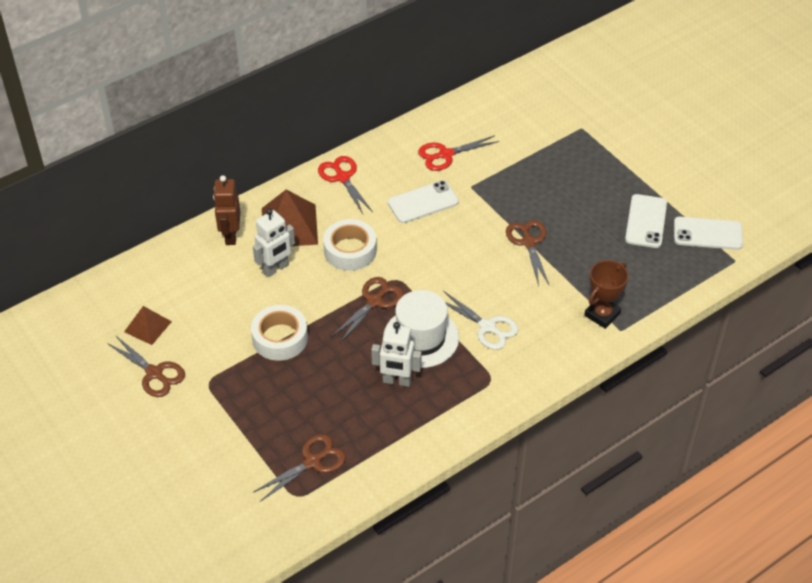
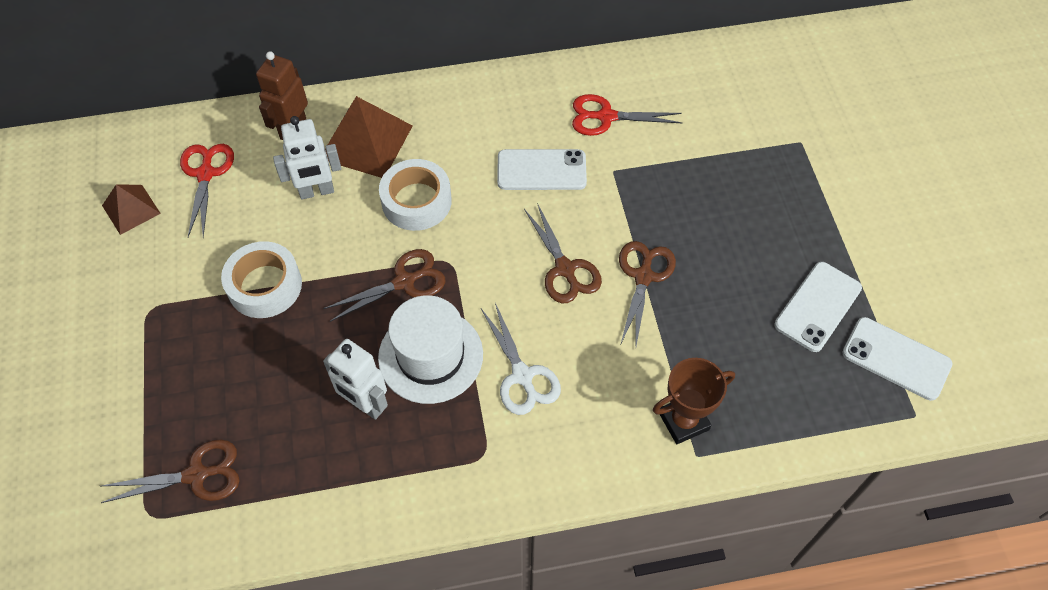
camera: 25 degrees right, 10 degrees up
(154, 373) = (99, 273): brown scissors -> brown scissors (565, 269)
(342, 177) = (465, 102): red scissors -> red scissors (206, 174)

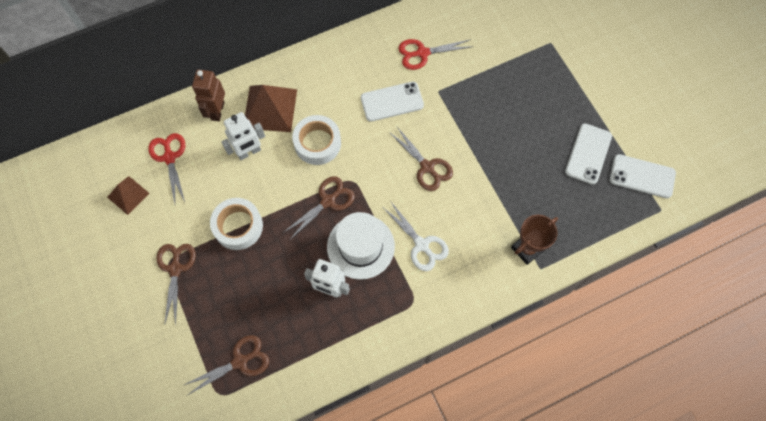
camera: 15 degrees left, 10 degrees up
(643, 276) = (477, 160): brown scissors -> brown scissors (175, 269)

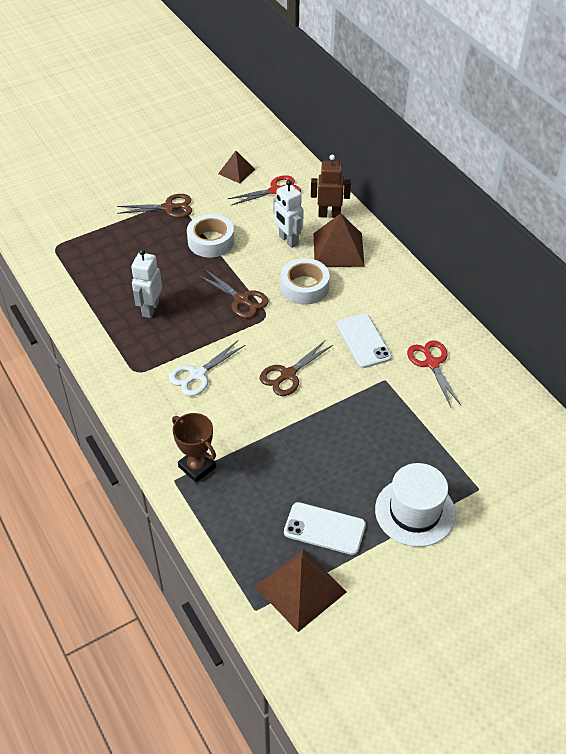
camera: 85 degrees right, 20 degrees down
(240, 361) = (83, 256): brown scissors -> none
(360, 246) = (194, 327): white hat -> white hat (415, 511)
(642, 176) = (300, 589): white phone -> brown pyramid

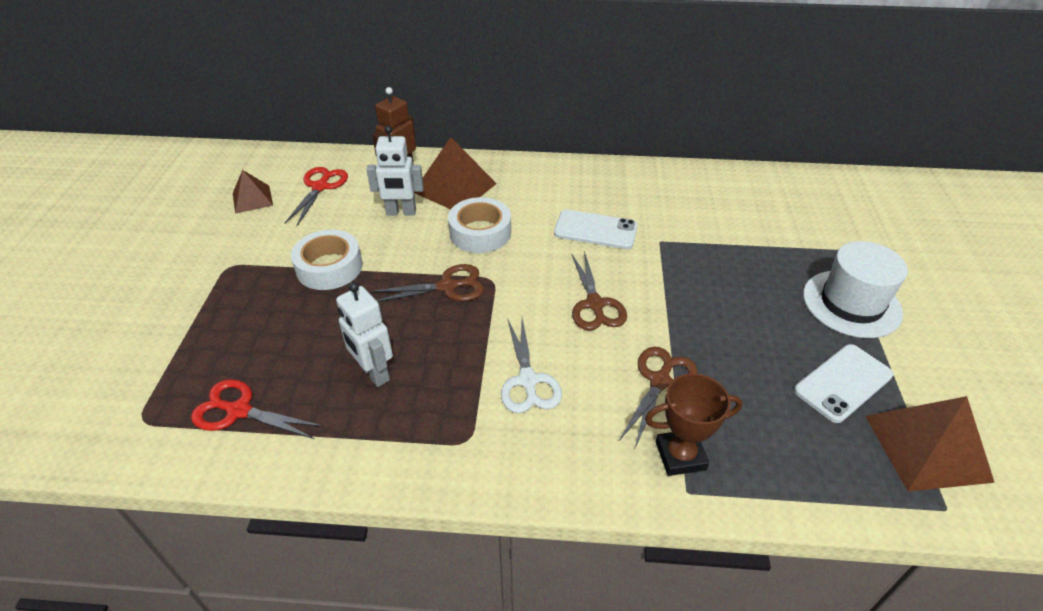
camera: 55 degrees left, 5 degrees down
(168, 207) = (229, 275): brown scissors -> brown scissors (660, 381)
(432, 363) = (663, 203): red scissors -> red scissors (239, 411)

